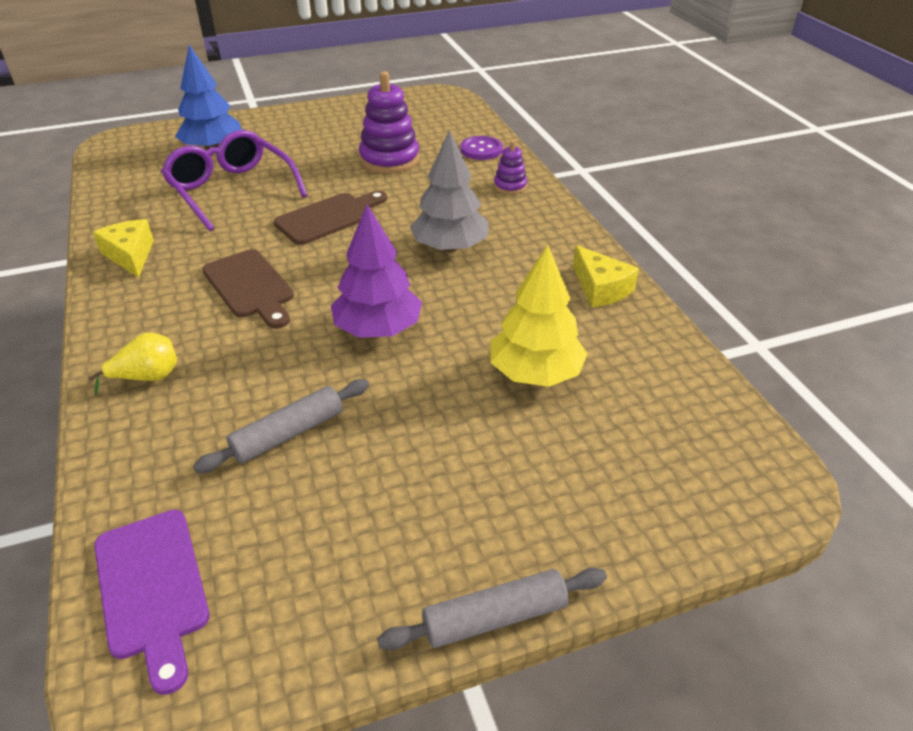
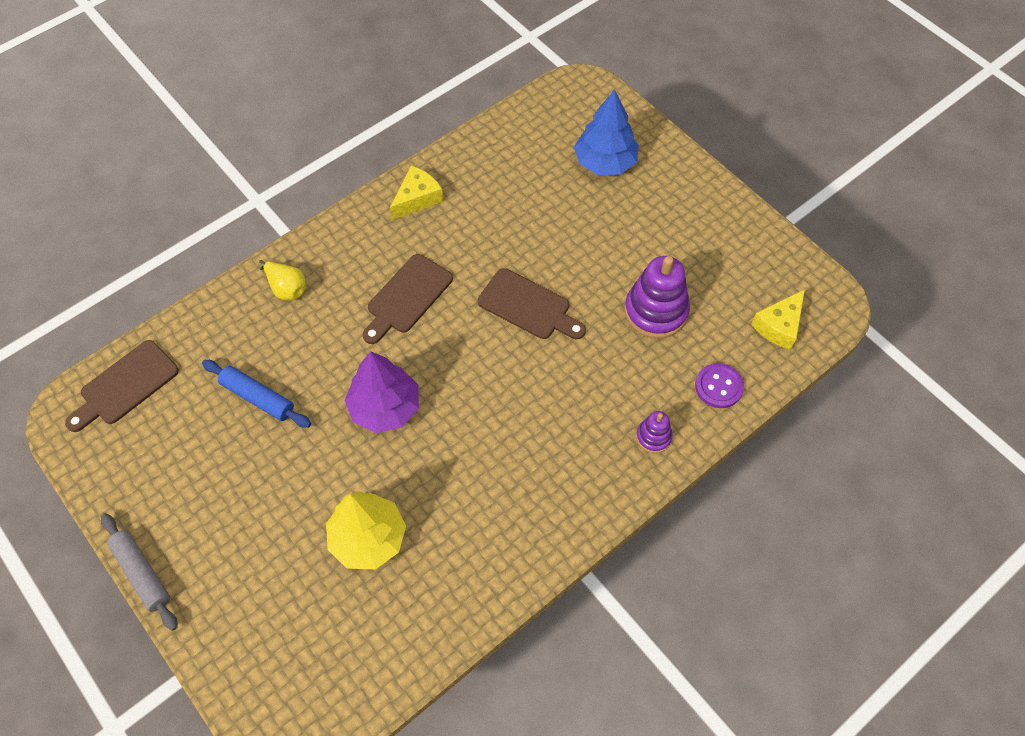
camera: 70 degrees right, 20 degrees up
(152, 589) = (125, 385): purple cutting board -> brown cutting board
(231, 190) = (540, 213): purple glasses -> none
(288, 434) = (258, 397): grey rolling pin -> blue rolling pin
(450, 247) = (519, 419): grey tree -> none
(600, 288) = (502, 564): yellow cheese -> yellow cheese (779, 326)

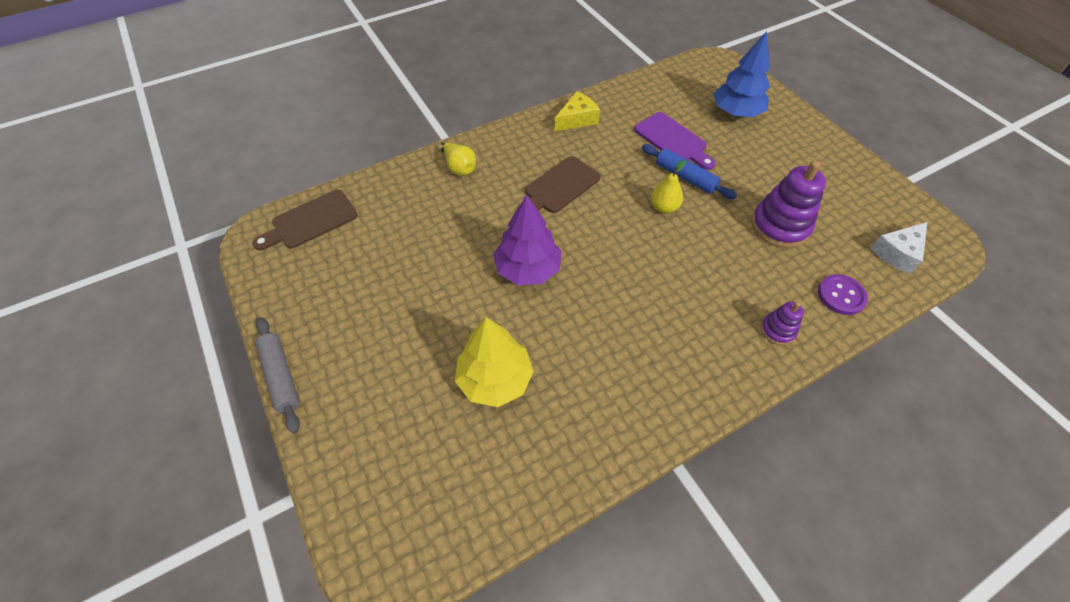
camera: 10 degrees right, 5 degrees down
(258, 397) = (418, 245): blue rolling pin -> blue rolling pin (685, 177)
(528, 306) = (664, 207): brown cutting board -> yellow pear
(532, 213) = (672, 140): none -> purple cutting board
(779, 326) = (897, 253): yellow cheese -> white cheese

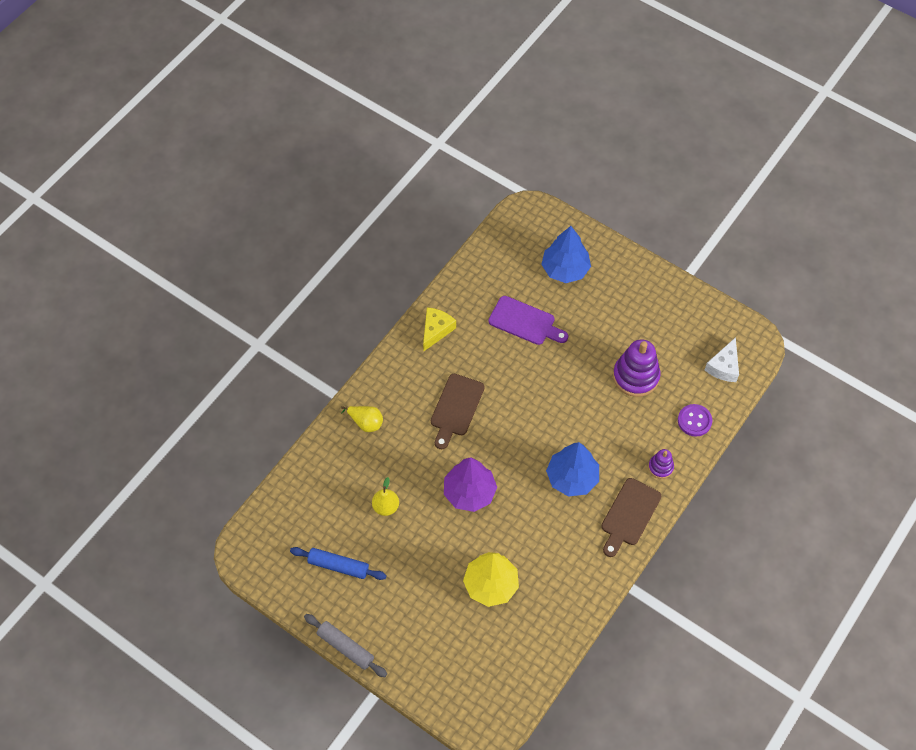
camera: 25 degrees left, 5 degrees up
(310, 221) = (277, 522): brown cutting board -> brown cutting board (629, 515)
(657, 300) = (572, 478): none -> blue tree
(664, 207) = (545, 394): yellow pear -> yellow pear (386, 507)
(685, 177) = (549, 357): blue rolling pin -> blue rolling pin (338, 566)

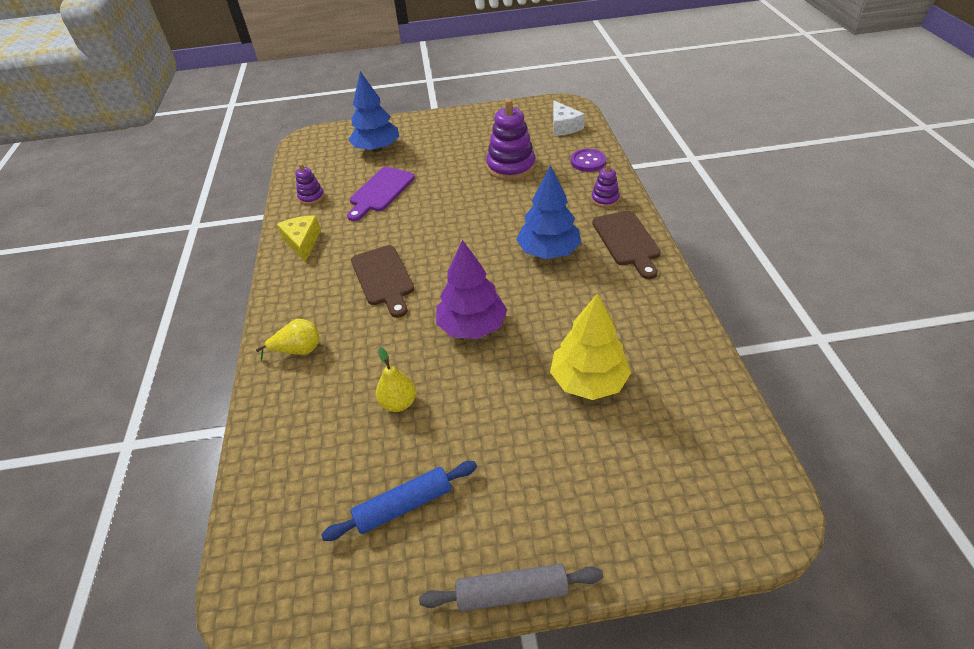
camera: 40 degrees left, 15 degrees down
(477, 286) = (311, 197): none -> purple stacking toy
(525, 322) = (380, 192): purple cutting board -> purple cutting board turned 135 degrees clockwise

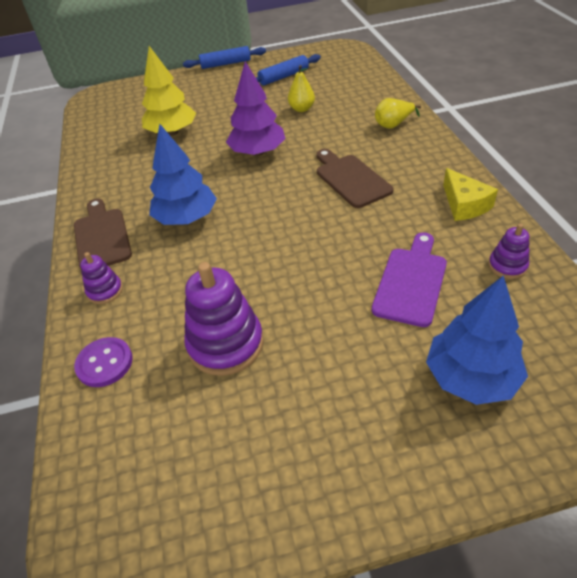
camera: 175 degrees right, 0 degrees up
(512, 592) = (225, 64): grey rolling pin -> blue rolling pin
(564, 126) = (120, 466): white cheese -> none

